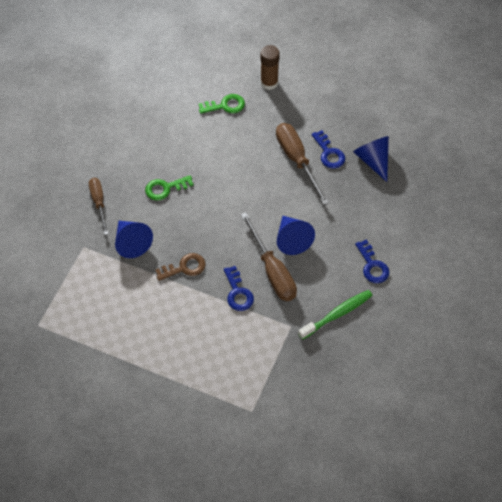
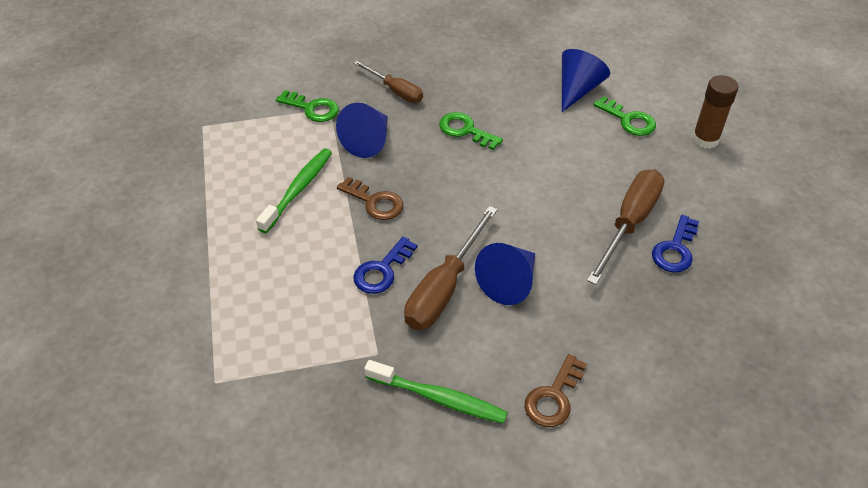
camera: 55 degrees right, 10 degrees down
(75, 256) = (312, 108): none -> green key
(99, 203) = (395, 91): brown screwdriver -> brown screwdriver turned 90 degrees clockwise
(142, 301) = (298, 189): none -> green toothbrush
(372, 266) = (553, 397): blue key -> brown key
(373, 160) = (718, 303): blue cone -> blue cone (577, 90)

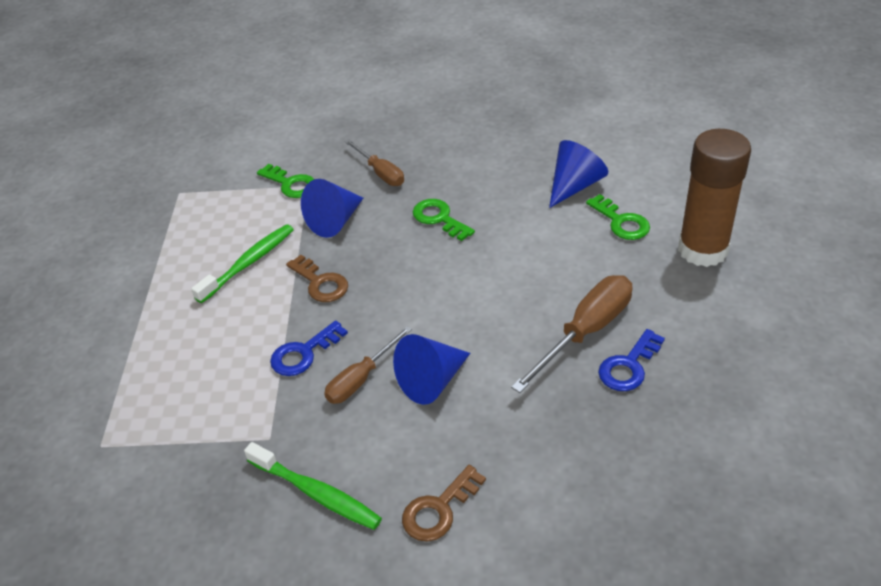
camera: 15 degrees right, 5 degrees down
(444, 288) = (361, 379): brown screwdriver -> brown screwdriver, size x0.64
(705, 139) = (702, 250): brown glue stick -> brown glue stick, size x1.61

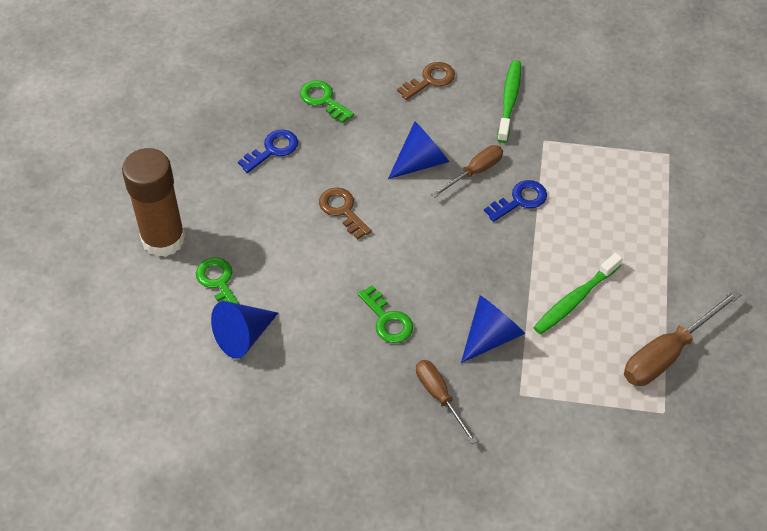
camera: 175 degrees left, 10 degrees up
(291, 184) = (539, 399): green key -> green key (323, 100)
(316, 493) = (509, 100): green toothbrush -> green toothbrush turned 60 degrees clockwise
(320, 283) = (506, 265): brown key -> brown key (342, 210)
(586, 332) = (293, 181): brown screwdriver -> brown screwdriver (667, 353)

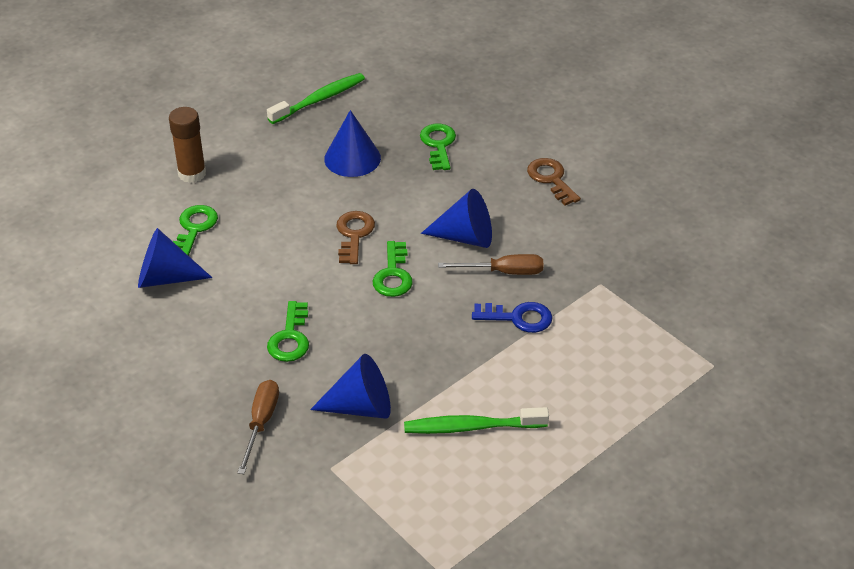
camera: 40 degrees right, 10 degrees down
(163, 239) = (192, 173): brown glue stick -> brown glue stick, size x0.62
(273, 149) = (352, 158): blue key -> blue cone
(404, 223) = (393, 275): none -> green key
(430, 80) = (551, 179): brown key -> brown key turned 120 degrees counterclockwise
(509, 100) = (606, 234): green toothbrush -> green toothbrush (319, 99)
(667, 353) = (505, 528): brown screwdriver -> none

